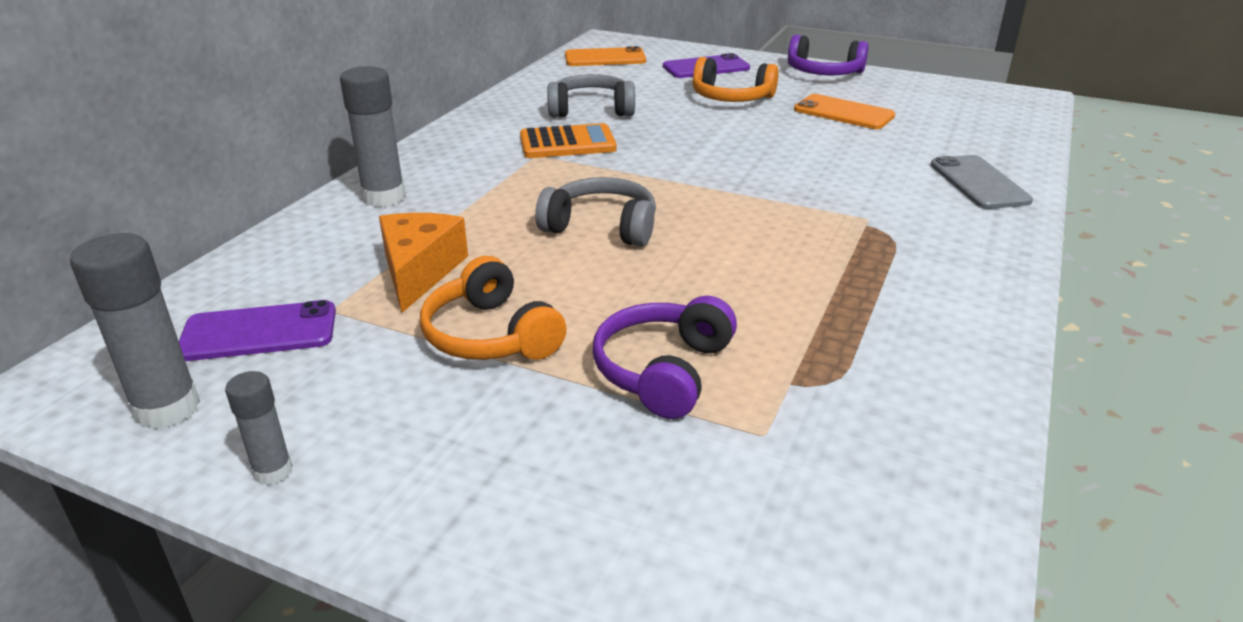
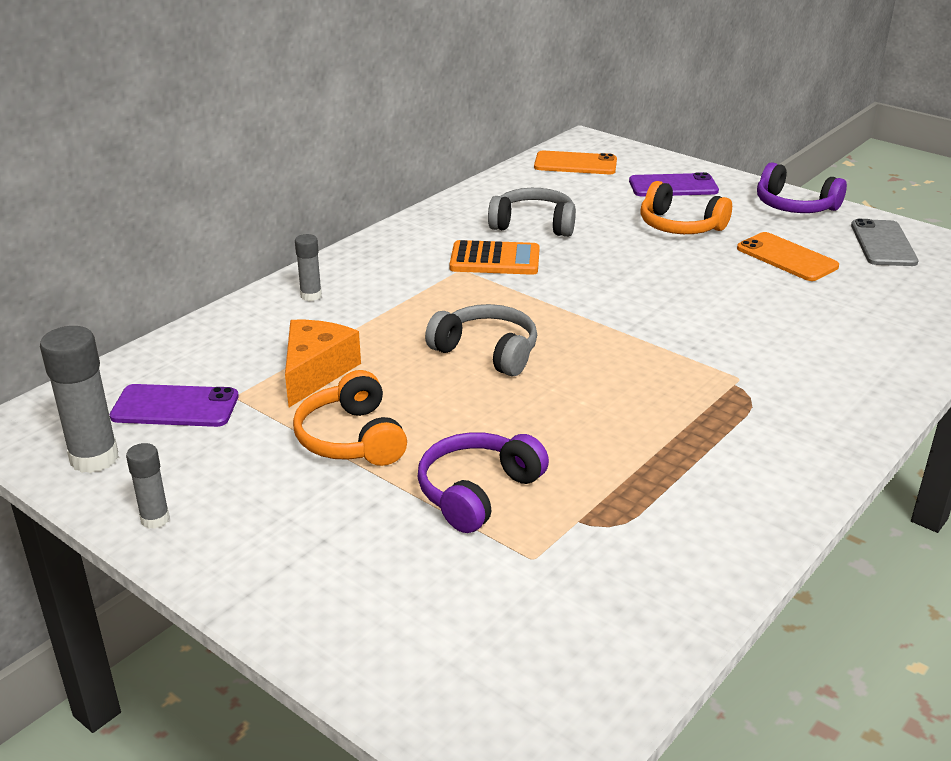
camera: 15 degrees right, 0 degrees up
(384, 197) = (311, 296): grey glue stick -> grey glue stick, size x0.56
(979, 183) = (877, 355): grey phone -> grey phone (883, 244)

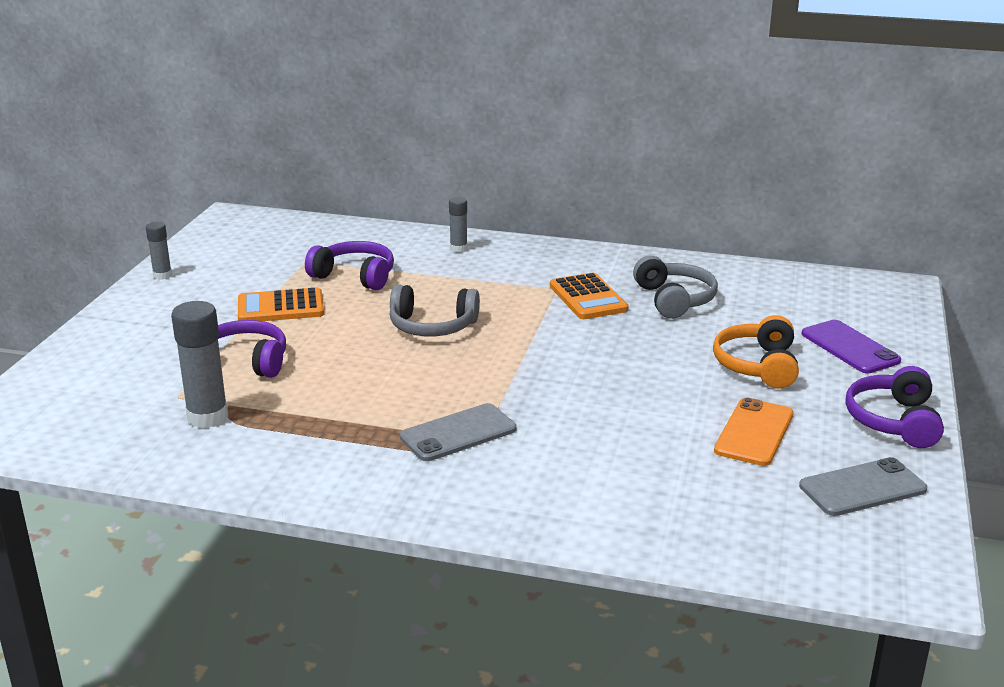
camera: 65 degrees right, 5 degrees down
(94, 458) = (213, 243): grey glue stick -> grey glue stick (207, 417)
(175, 407) = (281, 248): purple phone -> none
(316, 372) = (355, 276): orange cheese -> purple headphones
(352, 438) = (280, 307): orange headphones -> orange calculator
(487, 352) = (432, 326): grey headphones -> grey headphones turned 90 degrees clockwise
(575, 164) = (834, 292): orange phone -> none
(722, 387) = (458, 433): none -> grey phone

